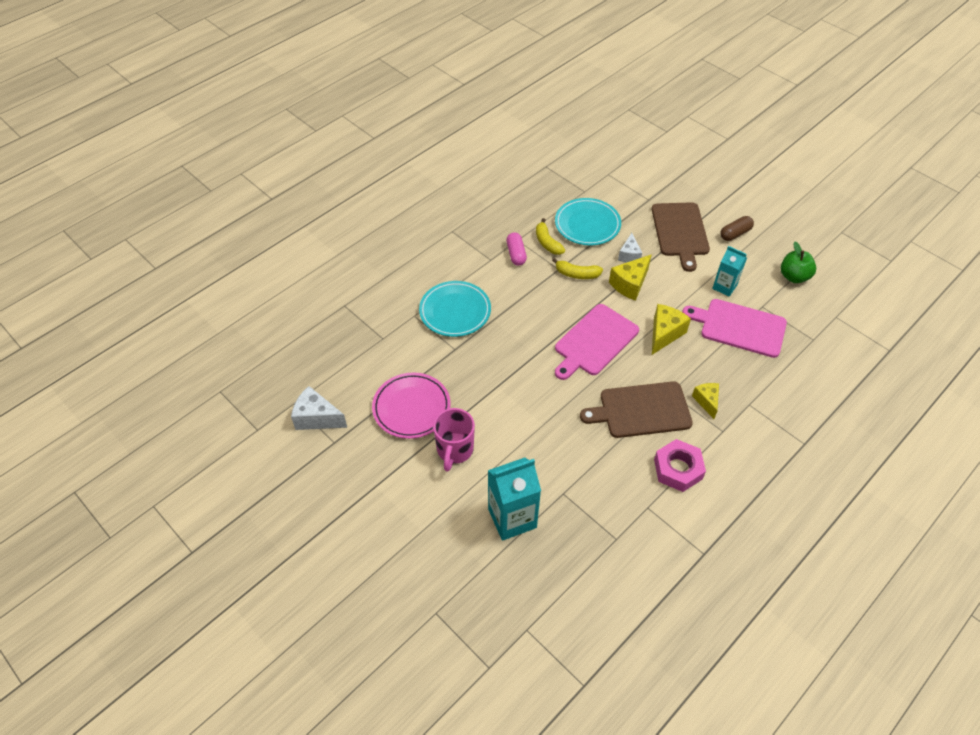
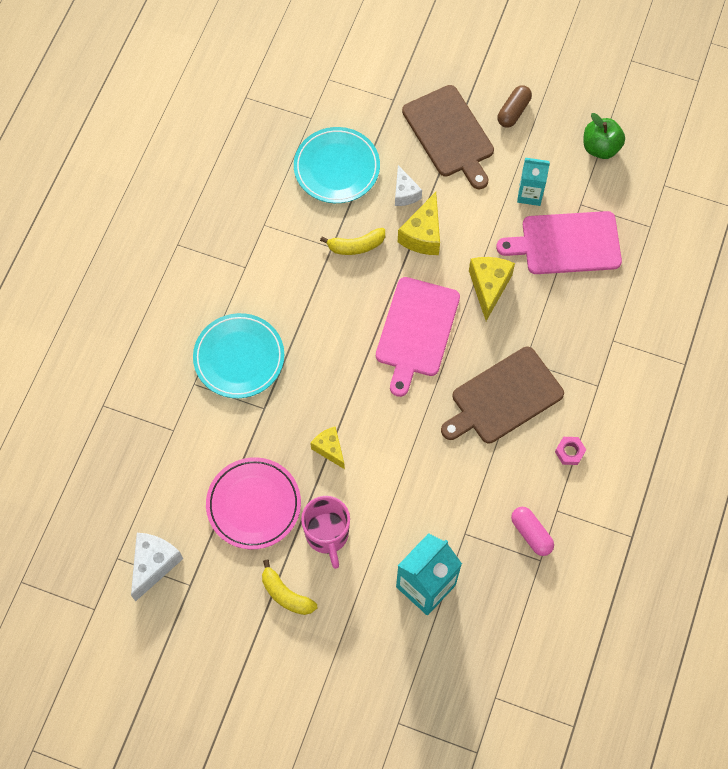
camera: 25 degrees left, 15 degrees up
(317, 418) = (154, 564): white cheese -> white cheese turned 120 degrees clockwise
(516, 254) = (271, 246): pink capsule -> pink capsule (531, 534)
(547, 242) = (301, 214): yellow banana -> yellow banana (285, 594)
(678, 469) = (569, 452): pink nut -> pink nut, size x0.52
(706, 401) = (567, 356): yellow cheese -> yellow cheese (329, 449)

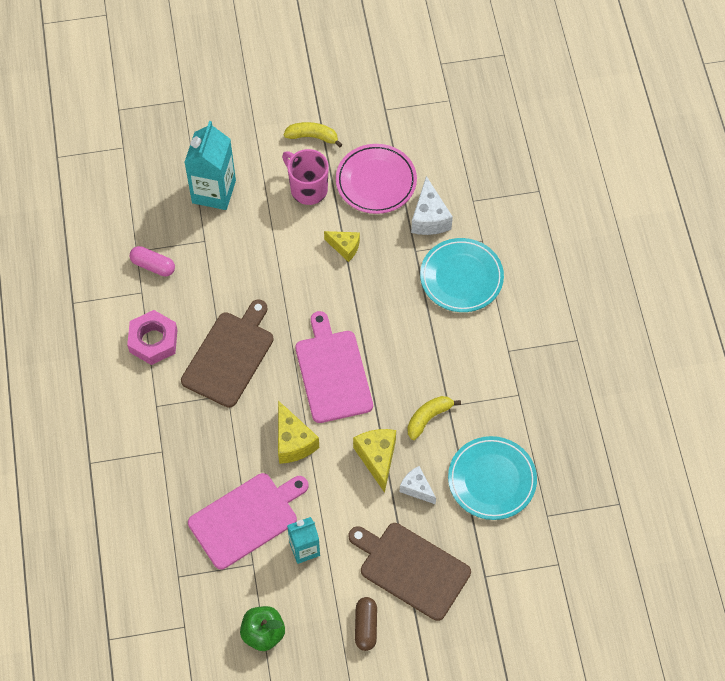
camera: 150 degrees right, 5 degrees down
(154, 564) = (420, 109): white cheese -> white cheese (429, 218)
(569, 452) = (153, 341): pink nut -> pink nut, size x1.92

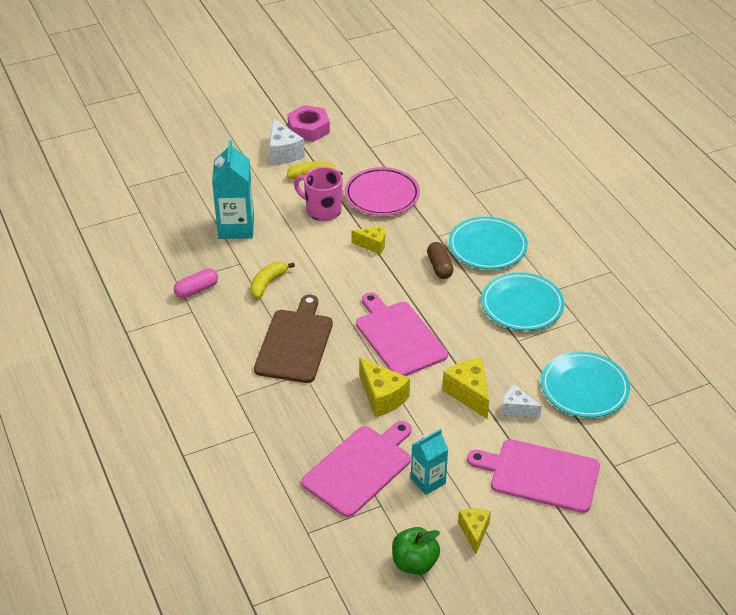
camera: 15 degrees left, 20 degrees down
(153, 265) = (196, 290): pink capsule -> pink capsule turned 45 degrees counterclockwise
(153, 341) = (216, 346): pink nut -> pink nut (308, 129)
(328, 615) = (474, 532): none -> yellow cheese
(366, 626) = (516, 533): brown capsule -> brown capsule (439, 267)
(411, 569) = (540, 475): brown cutting board -> pink cutting board
(428, 418) = (503, 353): yellow banana -> yellow banana (268, 283)
(429, 218) = (440, 211): white cheese -> white cheese (283, 153)
(469, 362) = (522, 305): none -> turquoise plate

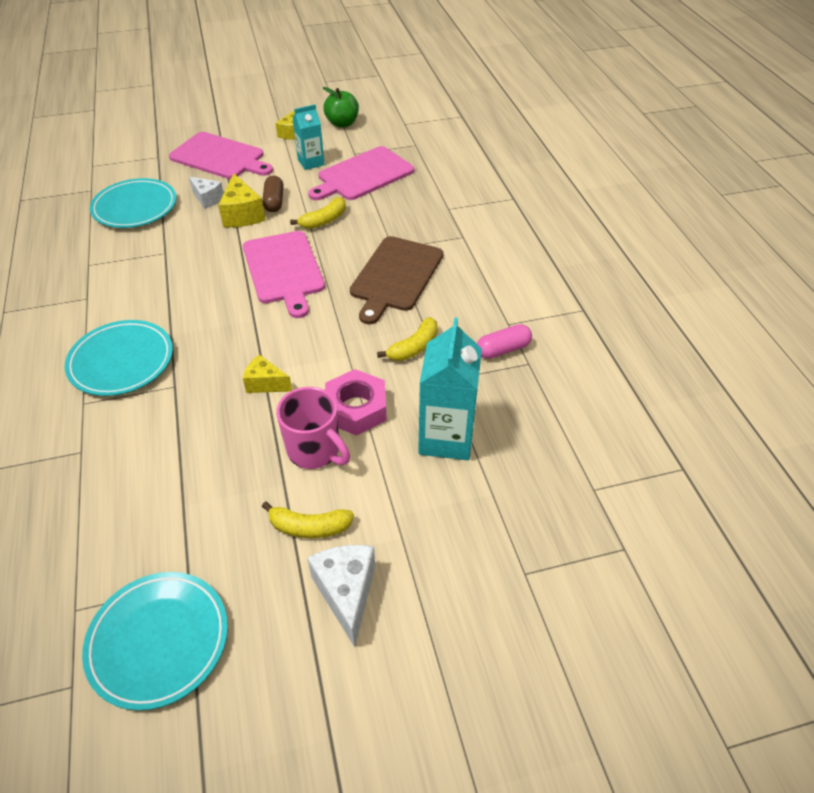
camera: 170 degrees left, 5 degrees up
(308, 129) = (282, 658): pink nut -> pink nut (356, 408)
(382, 195) = (216, 467): pink plate -> none
(382, 397) = (324, 220): yellow cheese -> yellow banana
(439, 267) = (197, 342): brown capsule -> brown capsule (274, 202)
(522, 305) = (134, 286): turquoise plate -> turquoise plate (158, 641)

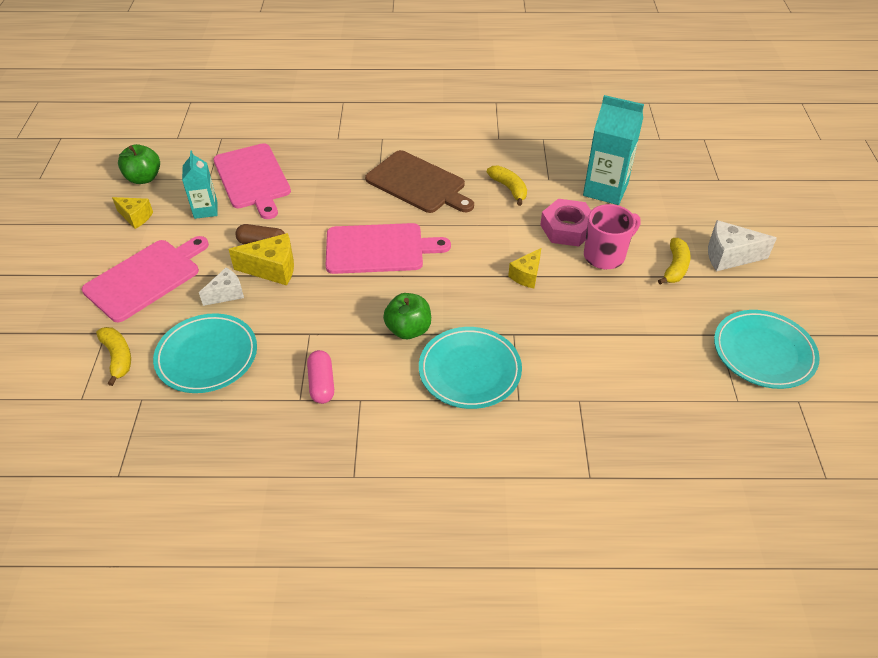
camera: 75 degrees left, 0 degrees up
(174, 310) = (408, 329): none -> green apple
(324, 220) = (314, 214): yellow banana -> yellow banana (118, 357)
(503, 349) = (525, 146): pink capsule -> pink capsule (322, 383)

